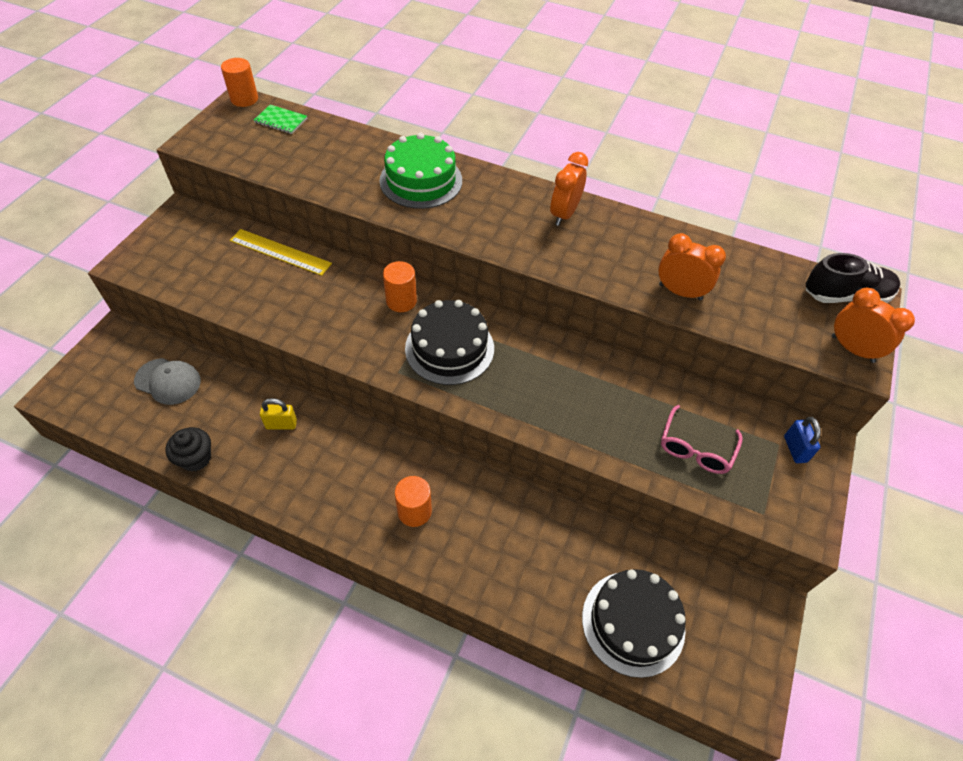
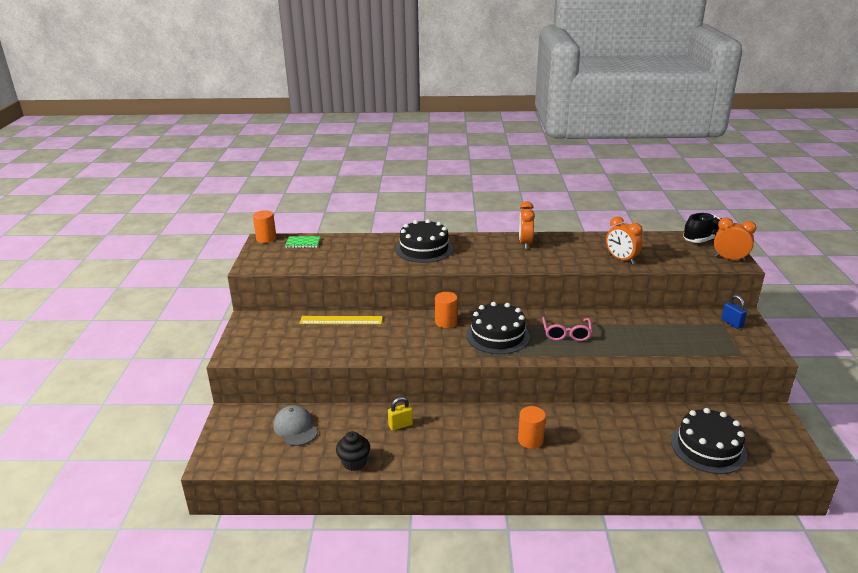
camera: 20 degrees left, 25 degrees down
(168, 381) = (295, 428): grey cap -> grey cap turned 120 degrees counterclockwise
(421, 180) = (424, 249): green cake -> black cake
(680, 292) = (621, 259): orange clock -> orange clock turned 135 degrees counterclockwise
(696, 448) = (680, 338): pink glasses -> pink glasses (566, 334)

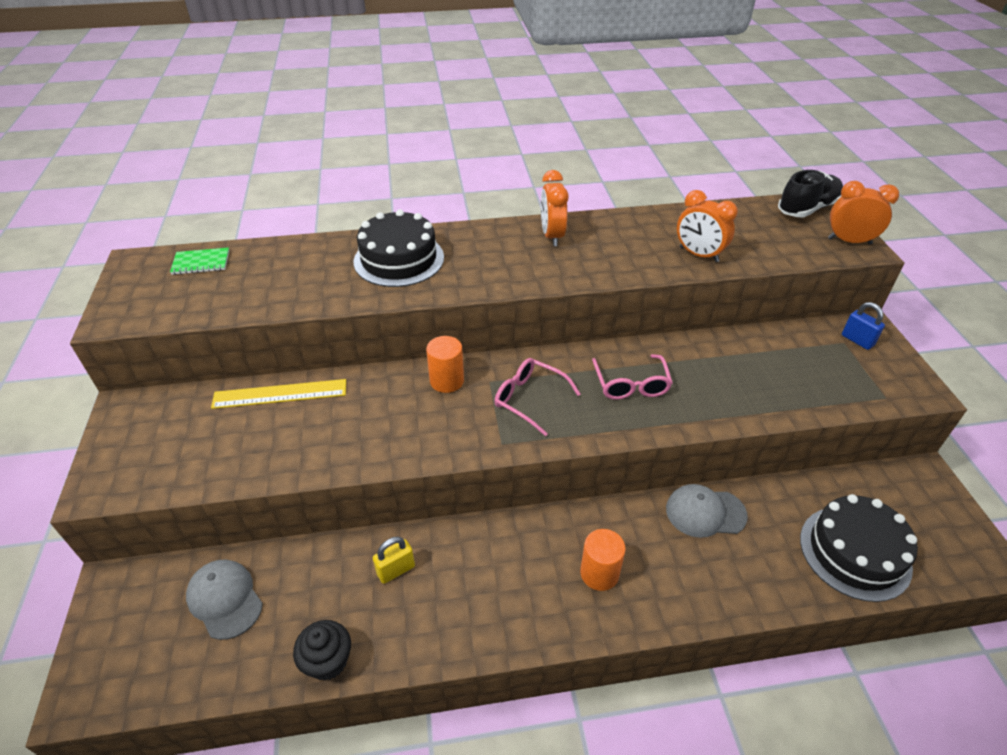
camera: 10 degrees left, 15 degrees up
(266, 238) = (139, 258): orange cylinder -> none
(497, 335) = (529, 399): black cake -> pink glasses
(609, 417) = (705, 512): none -> grey cap

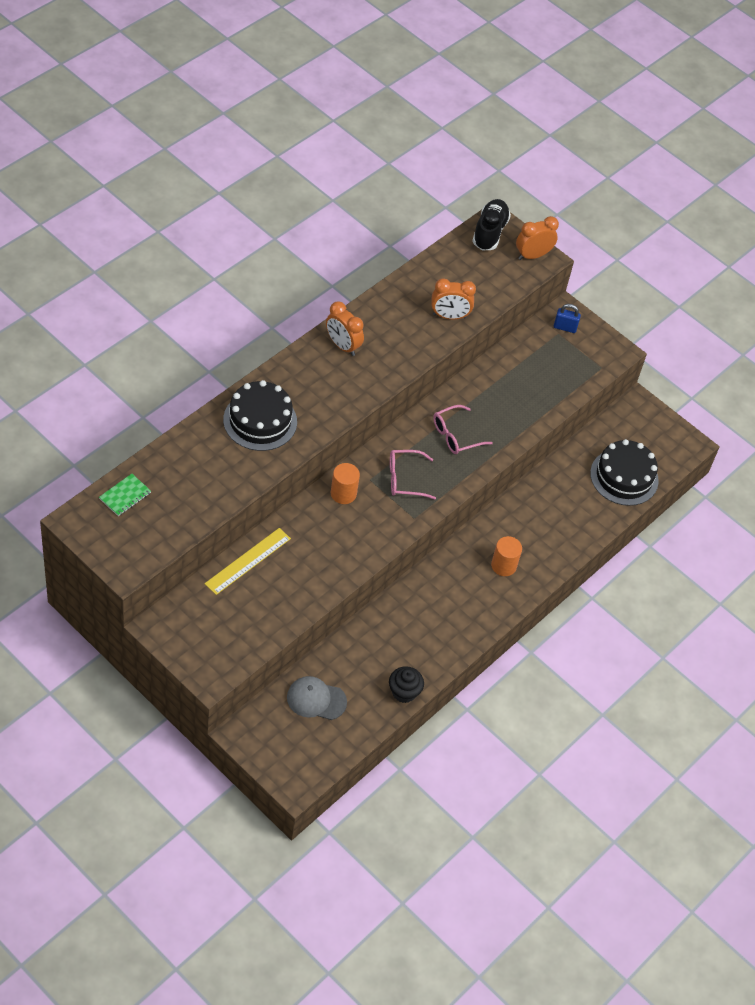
camera: 45 degrees left, 10 degrees up
(396, 570) = (394, 628): yellow padlock -> none
(631, 384) = (456, 435): pink glasses -> pink glasses turned 105 degrees clockwise
(705, 512) = (535, 496): grey cap -> none

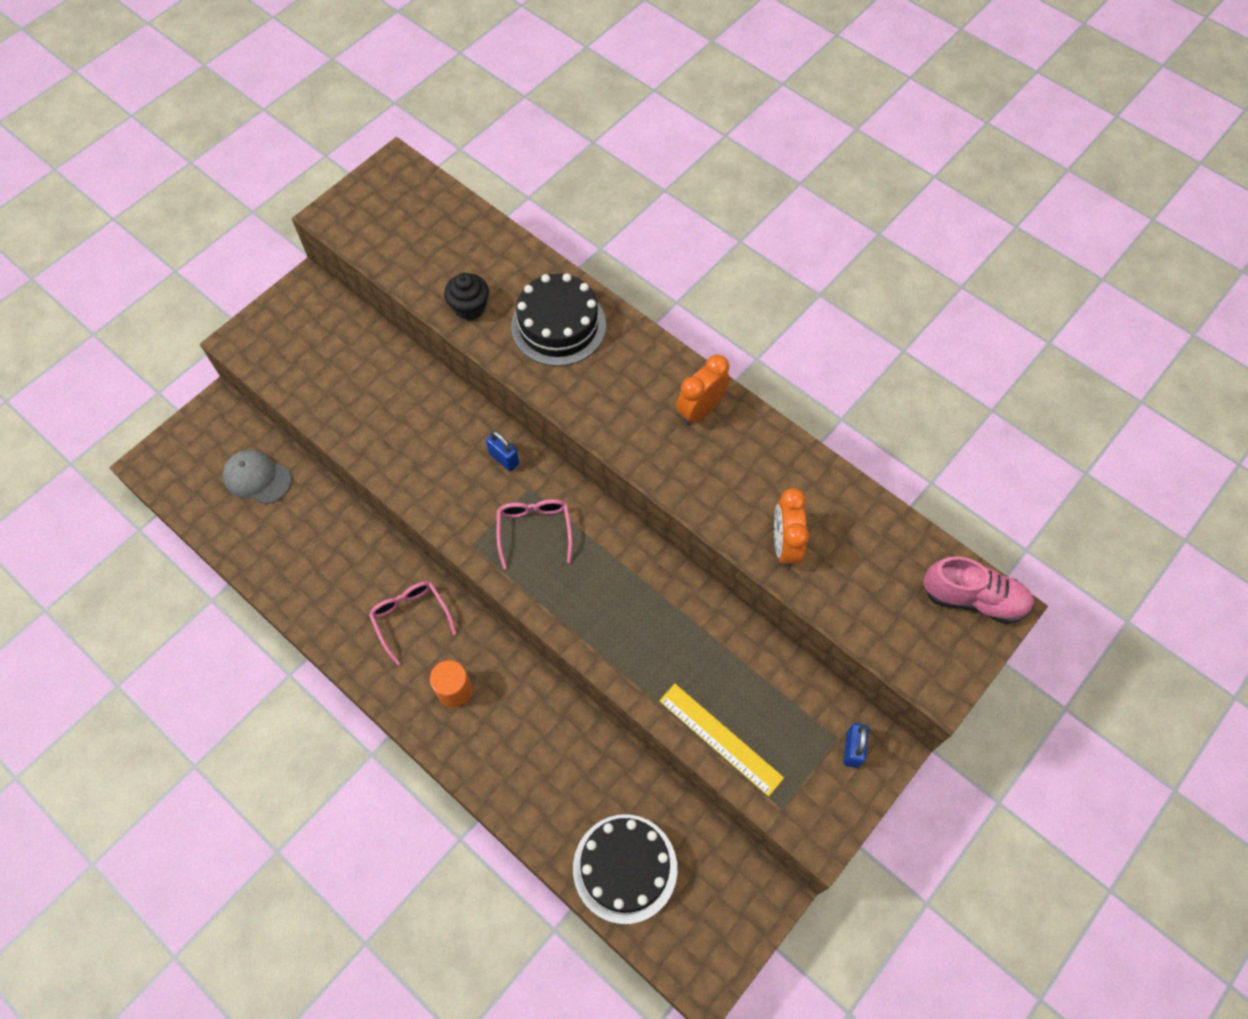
camera: 95 degrees right, 10 degrees up
(125, 496) = (432, 204): green notebook -> none
(248, 561) = (397, 364): yellow ruler -> yellow ruler (720, 738)
(316, 699) = (257, 478): grey cap -> grey cap turned 75 degrees counterclockwise
(343, 493) = (504, 459): orange cylinder -> blue padlock
(404, 692) = (263, 573): black cupcake -> black cupcake (470, 307)
(456, 435) = (616, 593): pink glasses -> pink glasses (410, 618)
(489, 232) = (973, 598): black shoe -> pink shoe
(532, 255) = (942, 666): orange clock -> none

